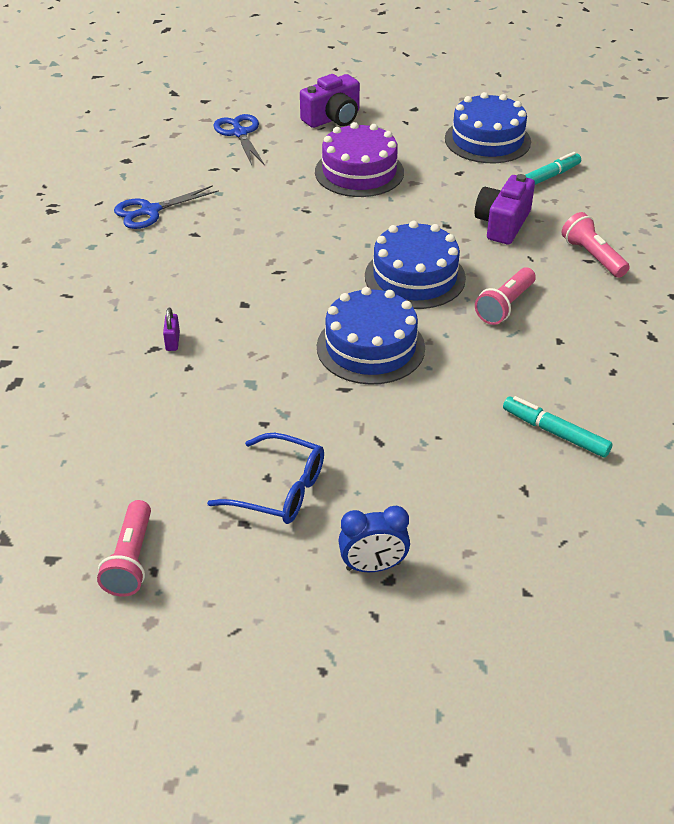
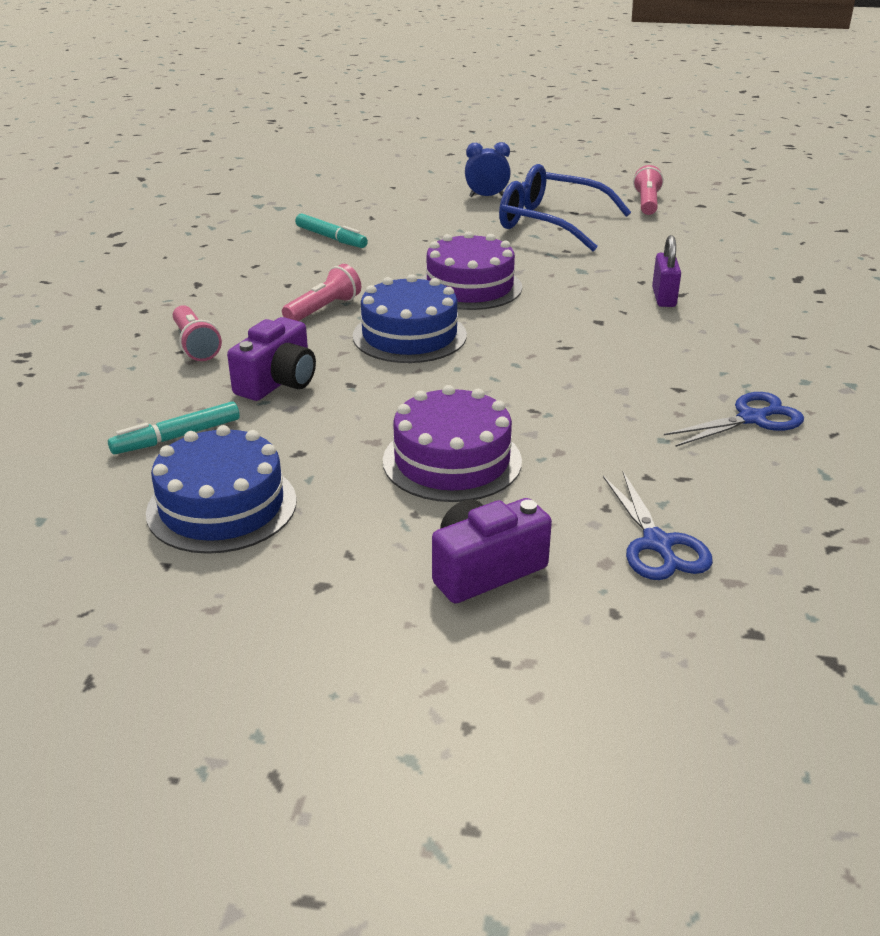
camera: 175 degrees left, 10 degrees down
(172, 341) = (664, 297): purple padlock -> purple padlock, size x1.60
(280, 490) = (550, 222): blue glasses -> blue glasses, size x1.56
(370, 347) = (470, 287): blue cake -> purple cake

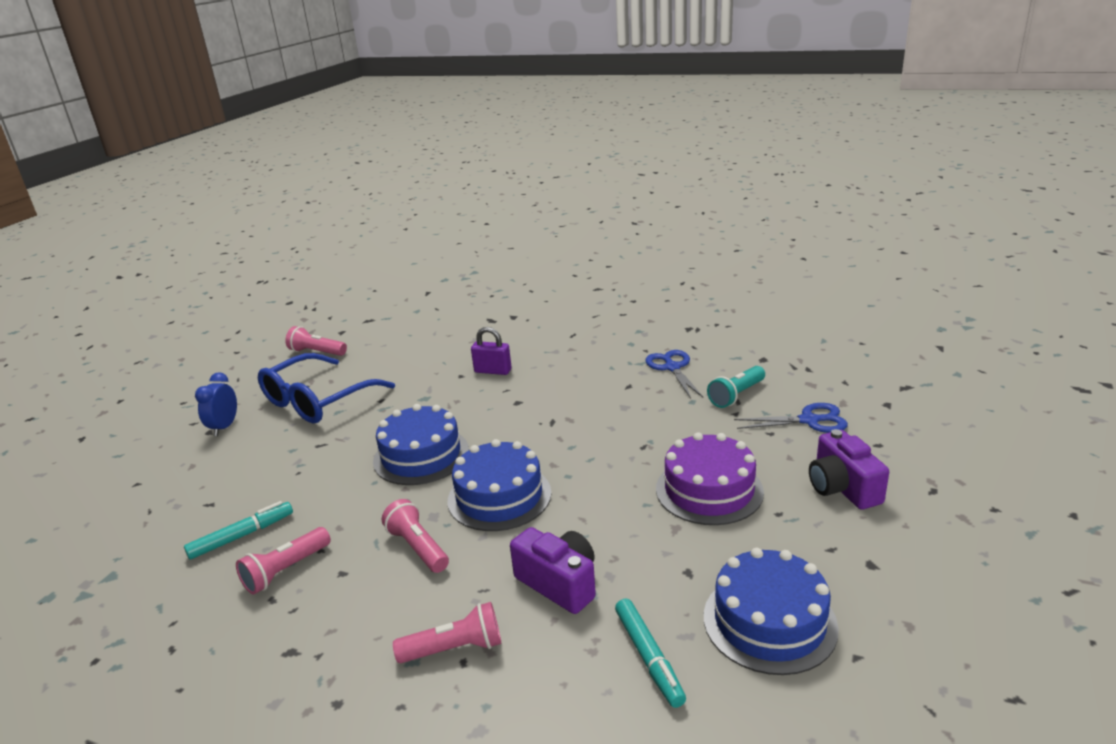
camera: 75 degrees left, 5 degrees down
(289, 263) = (285, 570): none -> pink flashlight
(470, 287) = (421, 455): purple cake -> blue cake
(699, 476) = (736, 395): none -> turquoise flashlight

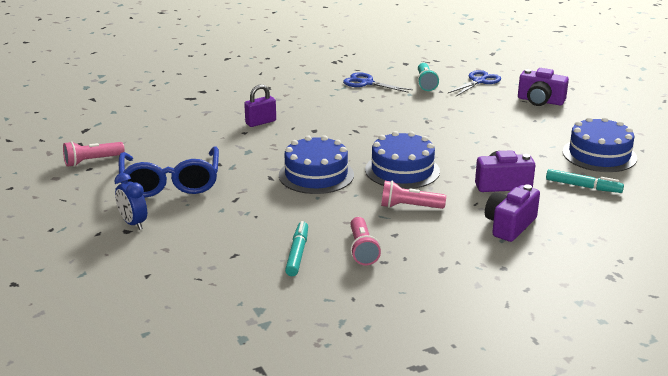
camera: 50 degrees left, 0 degrees up
(455, 648) = (509, 225): pink flashlight -> purple camera
(709, 490) = (491, 125): purple cake -> none

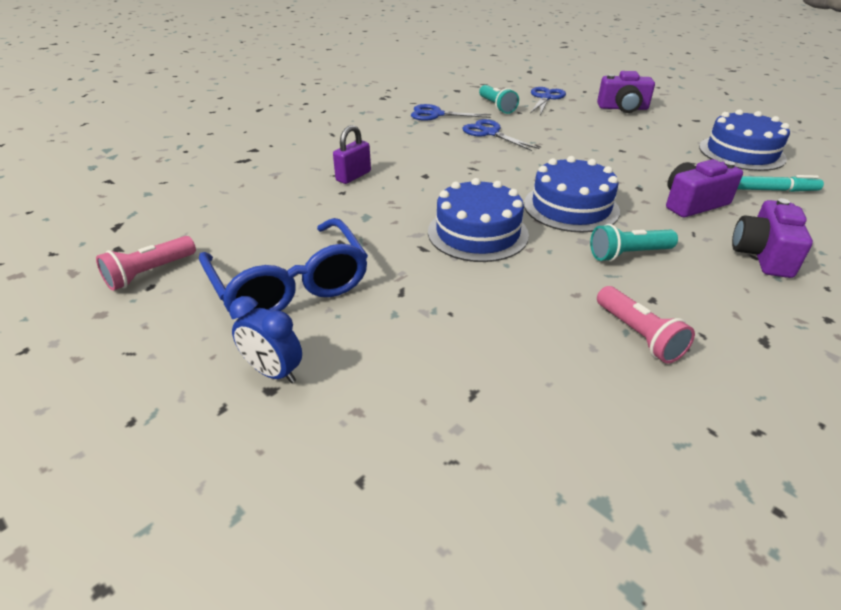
camera: 20 degrees left, 10 degrees up
(297, 253) = (561, 365): turquoise marker -> none
(397, 105) = (490, 133): none -> blue scissors
(409, 207) = (628, 254): pink flashlight -> turquoise flashlight

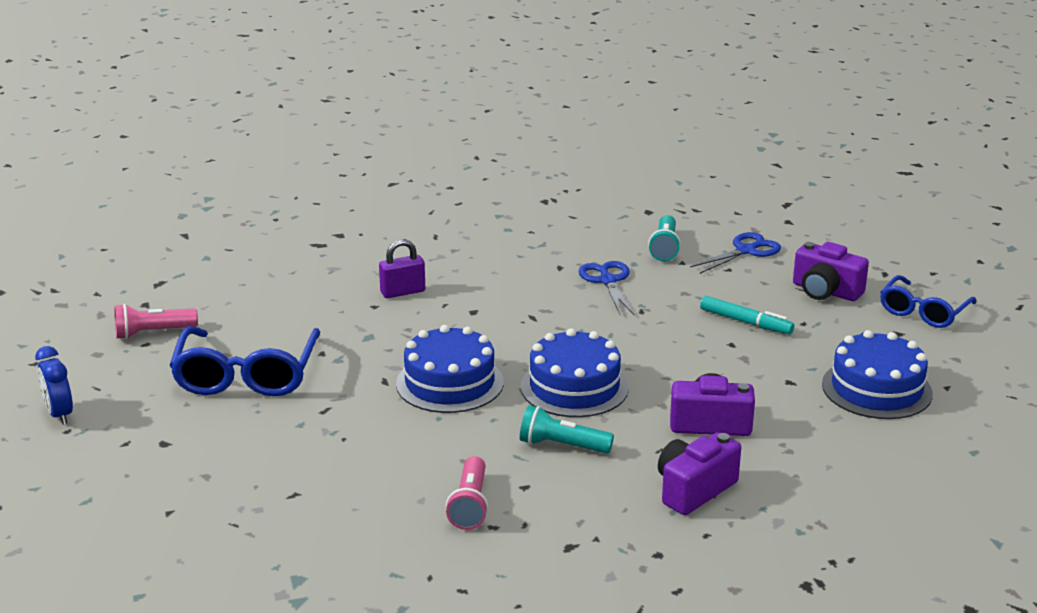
camera: 30 degrees right, 10 degrees down
(273, 372) = (176, 433): blue clock -> blue clock (59, 414)
(436, 114) = (578, 240): blue scissors -> none
(688, 106) = (923, 312): none -> blue glasses
(772, 190) = (829, 438): turquoise marker -> turquoise marker (745, 322)

